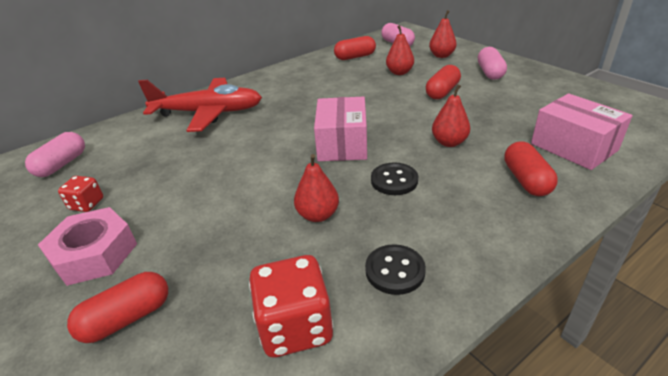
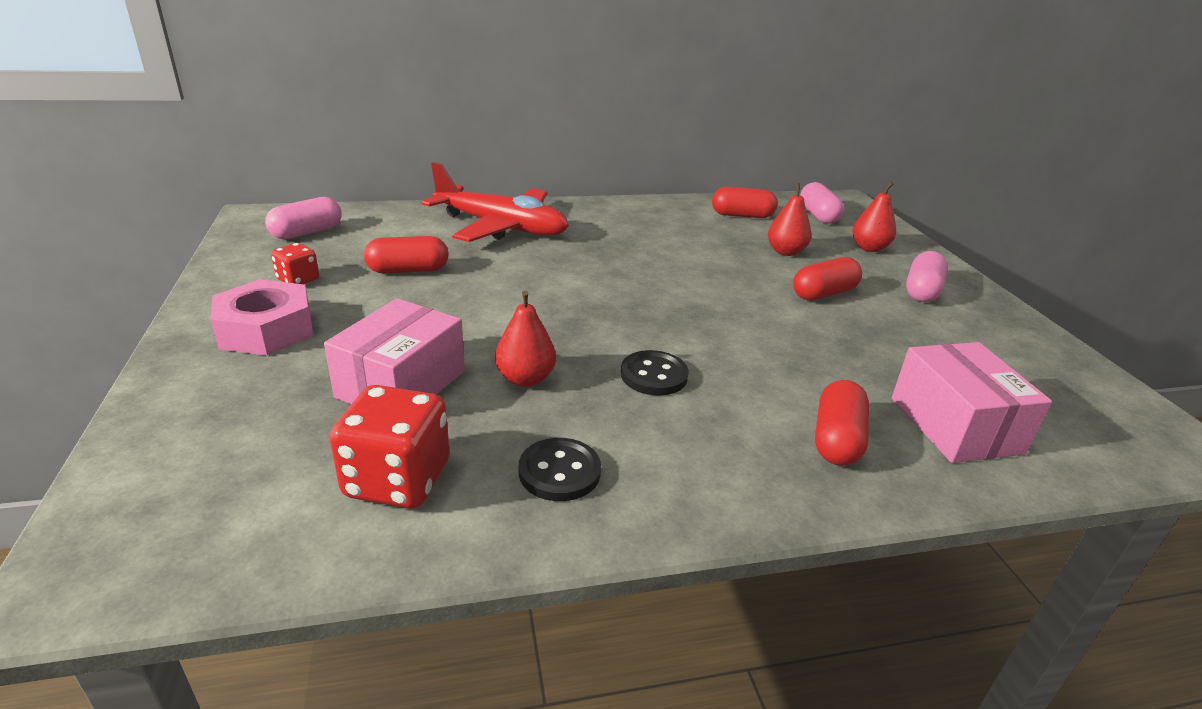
camera: 20 degrees right, 5 degrees down
(127, 318) = (246, 401): red capsule -> red capsule (408, 270)
(342, 144) = (627, 312): pink box -> pink box (401, 384)
(449, 142) = (771, 357): red pear -> none

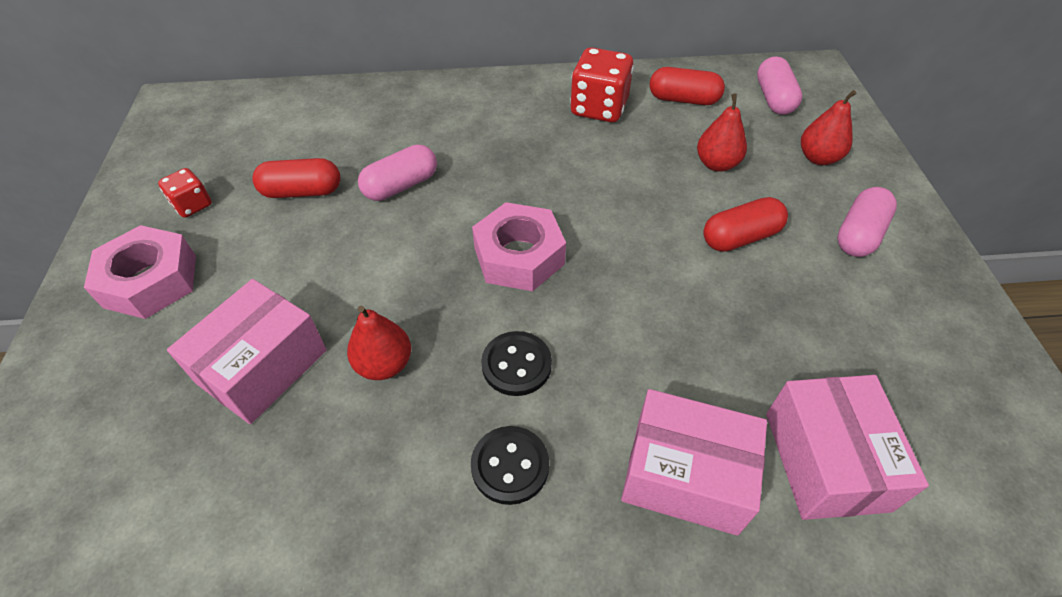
camera: 10 degrees right, 20 degrees up
(307, 232) = (213, 130): pink capsule -> pink capsule (401, 186)
(397, 480) = (233, 503): red dice -> red dice (599, 108)
(501, 227) = (411, 121): red plane -> none
(559, 472) = (387, 503): black button -> black button (510, 466)
(631, 307) = (519, 256): none -> pink nut
(836, 439) = (685, 475): red capsule -> pink box

